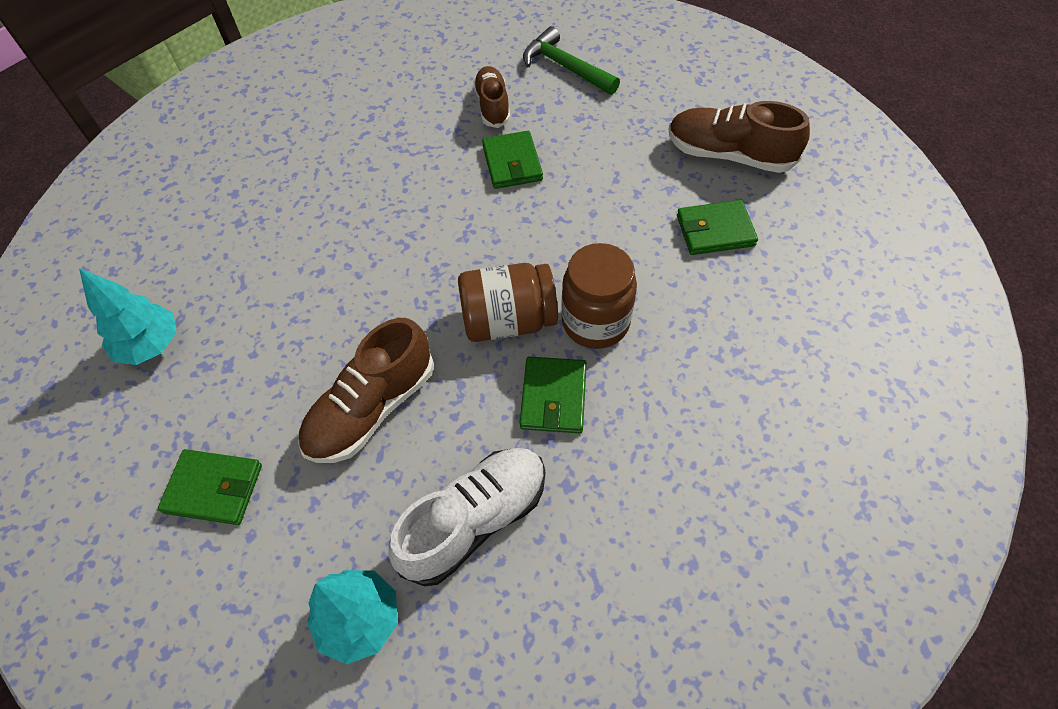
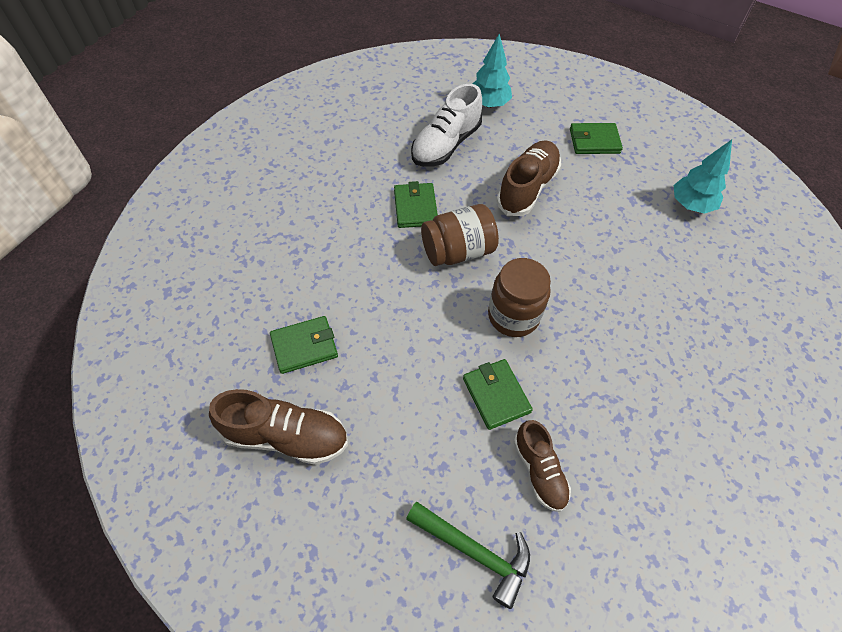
camera: 165 degrees right, 0 degrees up
(595, 322) = (395, 258): brown jar -> brown jar (513, 316)

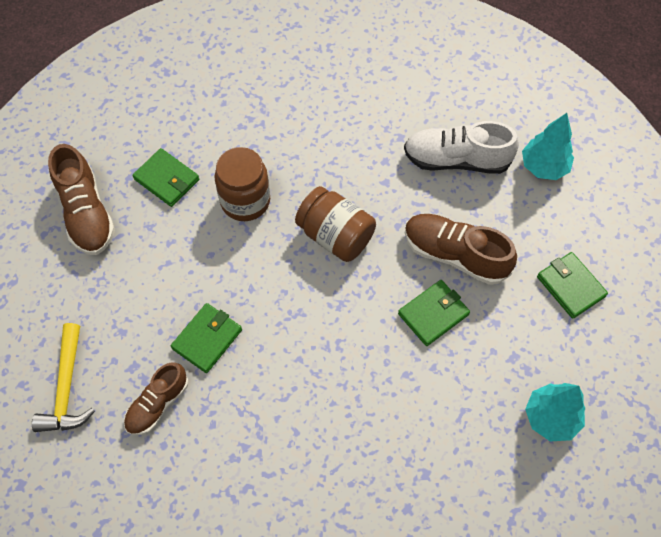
camera: 60 degrees right, 5 degrees up
(415, 207) = (360, 177): green wallet -> green wallet (433, 314)
(474, 551) = (67, 388): green hammer -> yellow hammer
(513, 316) = (295, 314): brown jar -> brown jar (245, 201)
(527, 188) = (455, 255): brown shoe -> brown shoe turned 150 degrees counterclockwise

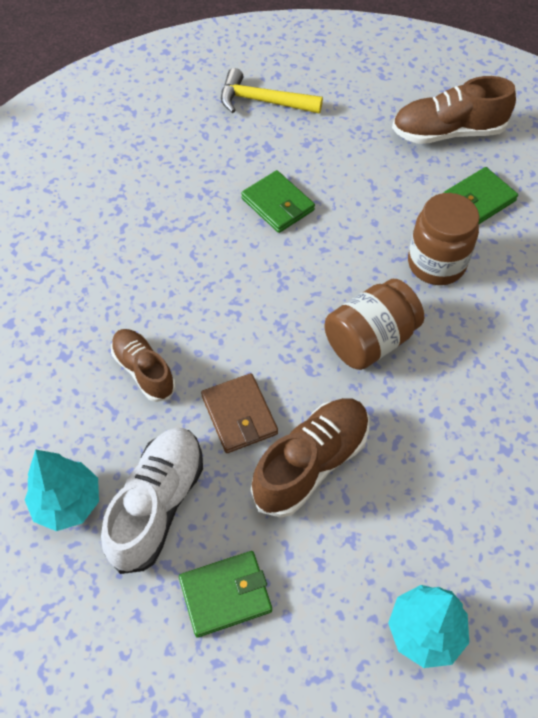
camera: 105 degrees right, 5 degrees down
(158, 404) = (224, 159): brown shoe -> brown shoe (144, 370)
(433, 314) = (239, 415): green wallet -> brown wallet
(456, 160) = (456, 510): white shoe -> white shoe (157, 505)

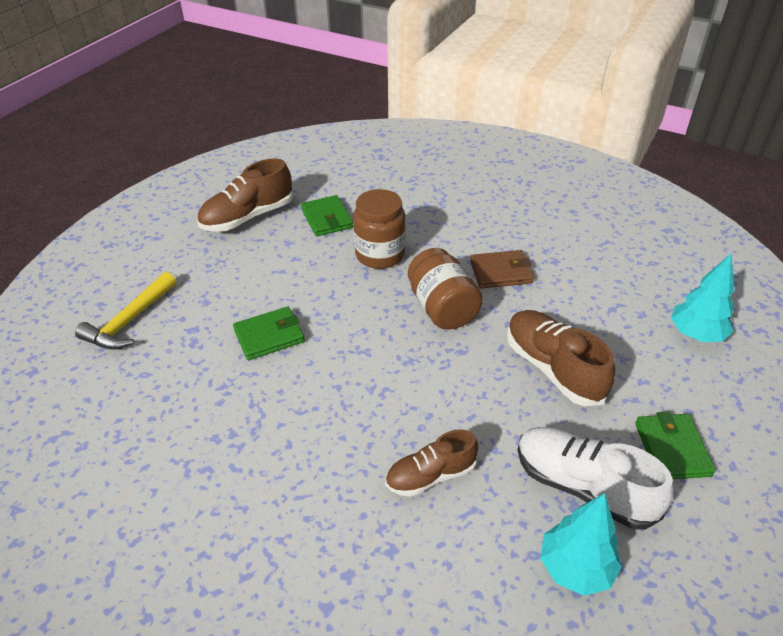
camera: 75 degrees left, 15 degrees down
(239, 415) = (497, 408): brown wallet -> brown wallet (501, 272)
(448, 132) = (248, 217): brown shoe -> brown shoe turned 45 degrees clockwise

